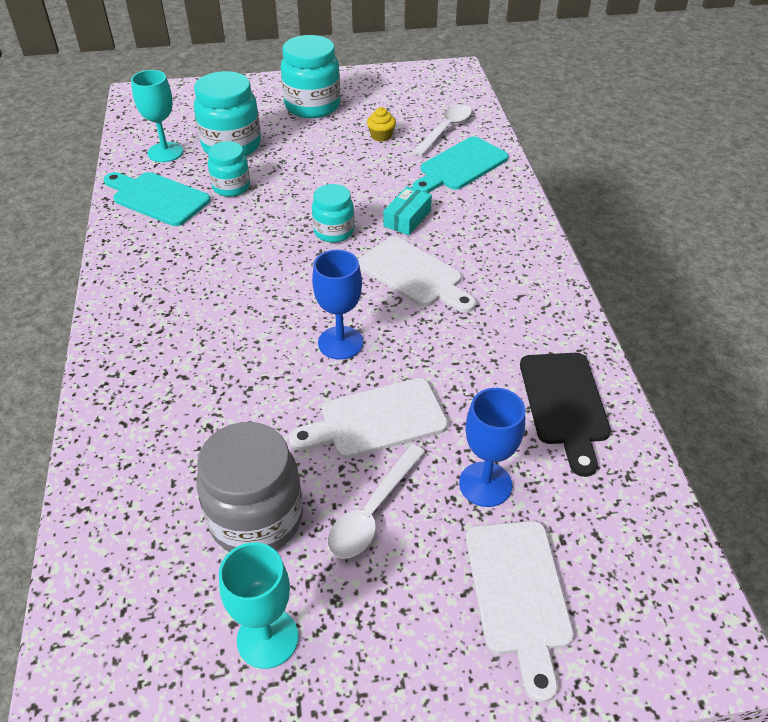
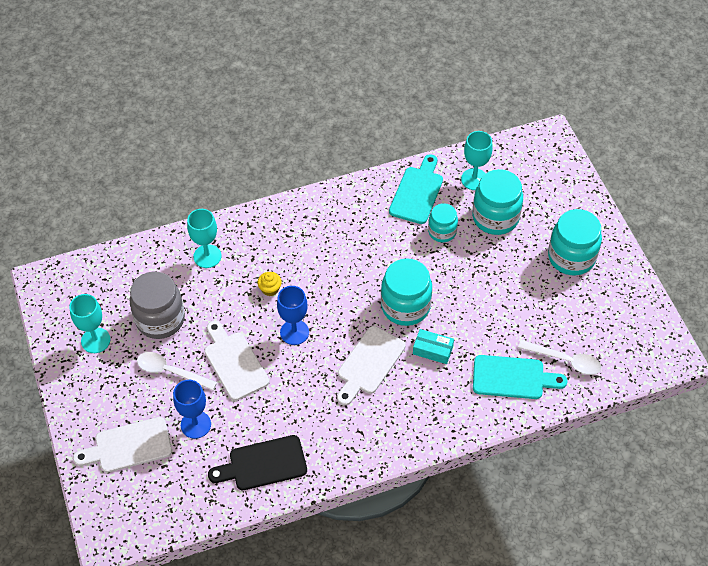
camera: 80 degrees right, 10 degrees up
(150, 435) = (207, 256): none -> turquoise goblet
(334, 231) = (405, 306): turquoise jar -> turquoise jar, size x1.67
(381, 136) = (540, 315): yellow cupcake -> yellow cupcake (270, 289)
(460, 166) = (512, 378): turquoise cutting board -> turquoise cutting board turned 150 degrees clockwise

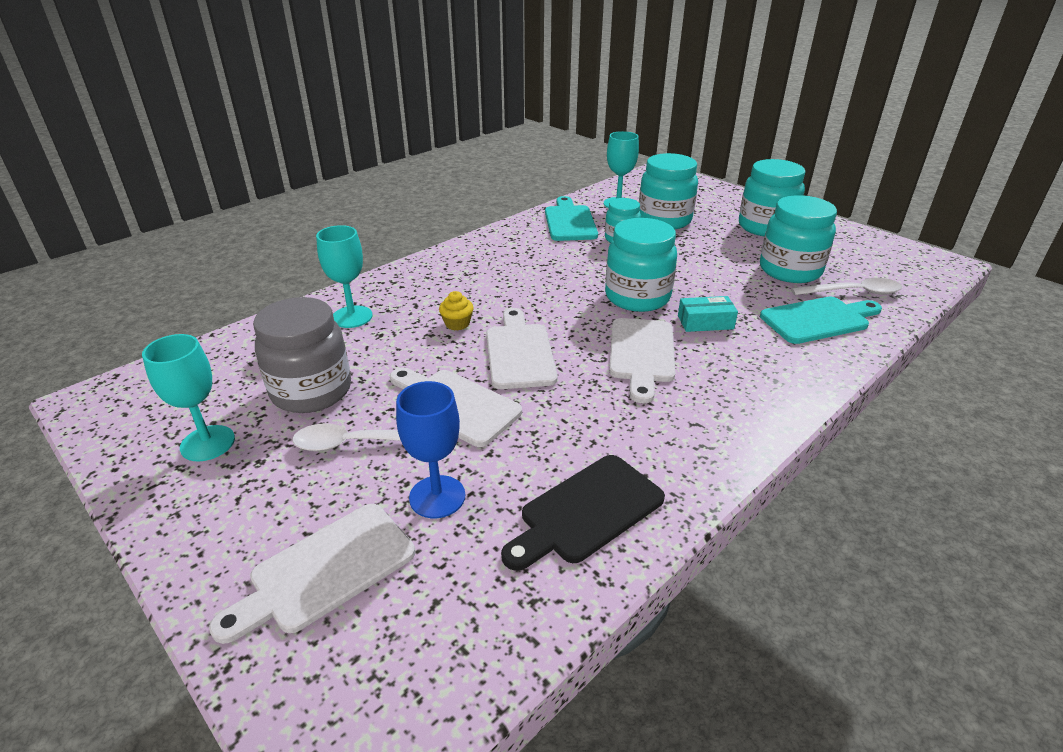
camera: 25 degrees left, 20 degrees down
(294, 332) = (519, 352): blue goblet -> white cutting board
(541, 318) = (790, 270): none -> turquoise jar

